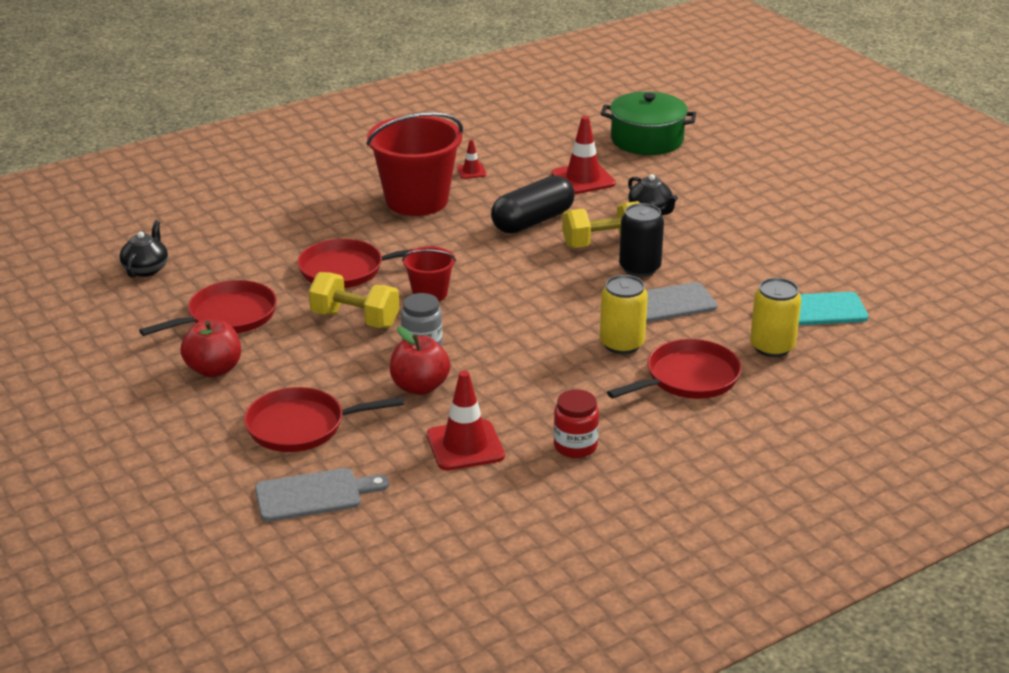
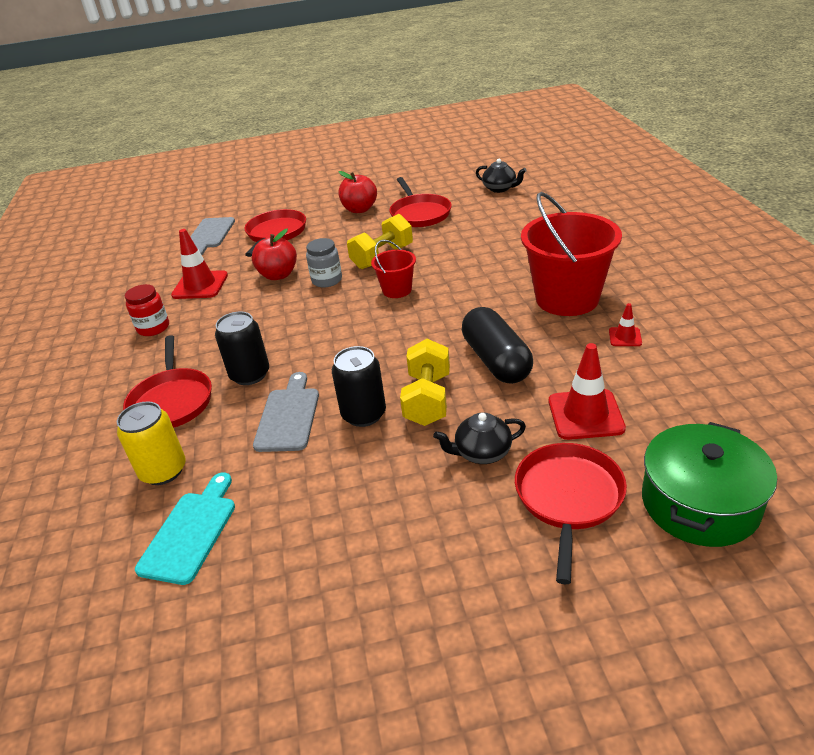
camera: 115 degrees right, 5 degrees up
(346, 270) = (456, 257): red pan -> red pan (568, 497)
(622, 344) = (250, 375): yellow can -> black can

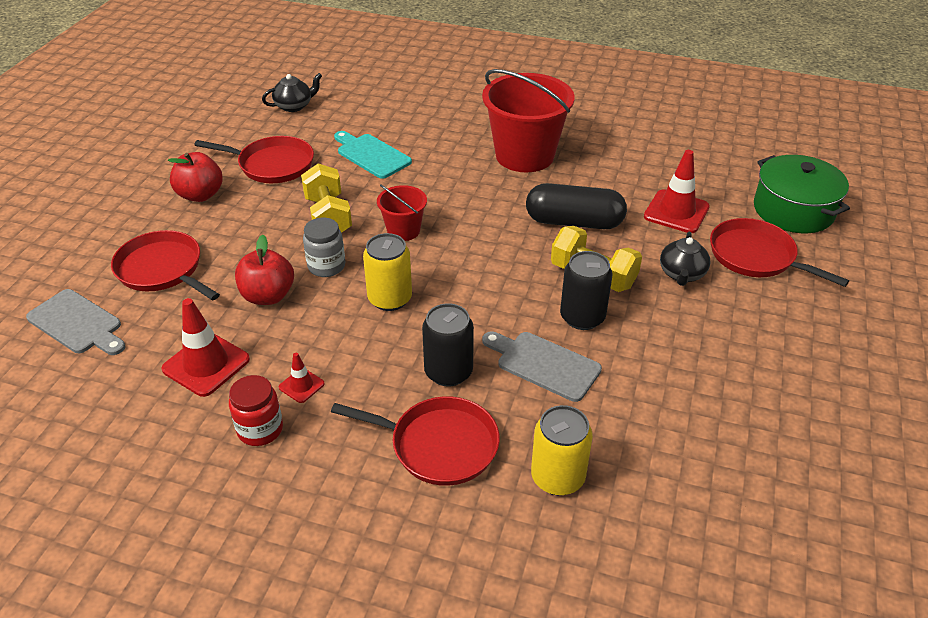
camera: 65 degrees left, 5 degrees up
(190, 532) = (663, 475): turquoise cutting board -> turquoise cutting board (371, 155)
(312, 318) = (390, 299): none -> yellow can
(625, 337) = (602, 156): red traffic cone -> red traffic cone (301, 385)

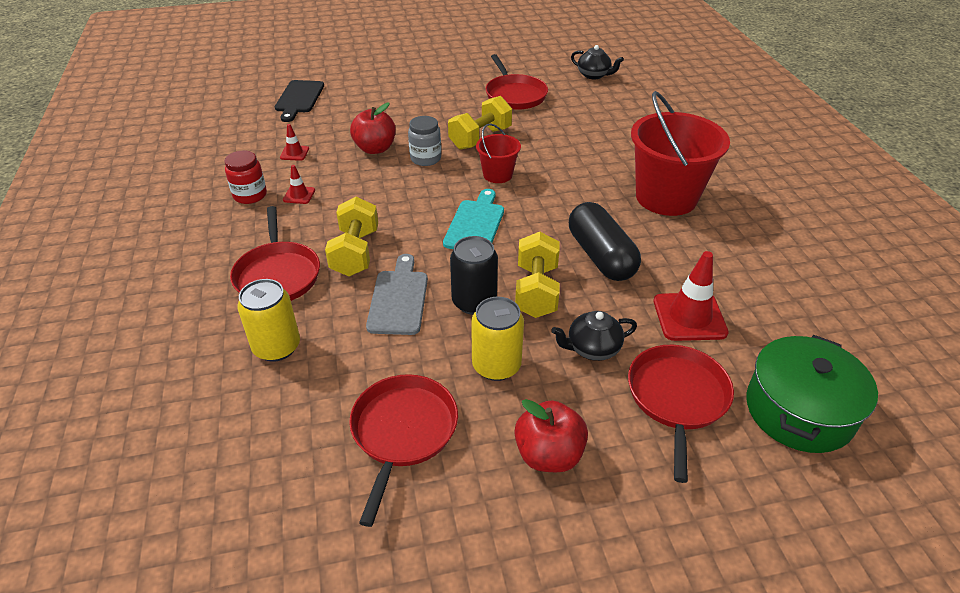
camera: 60 degrees right, 0 degrees up
(77, 323) = (299, 99): grey cutting board -> black cutting board
(162, 269) = (368, 103): red pan -> red pan (403, 431)
(200, 195) = (453, 85): red apple -> red apple (548, 455)
(206, 364) = (294, 153): red traffic cone -> red traffic cone, size x0.52
(371, 155) = (574, 127): turquoise cutting board -> turquoise cutting board (475, 224)
(390, 299) = (414, 197): yellow can -> yellow can (496, 365)
(448, 372) = (355, 253): black can -> yellow dumbbell

